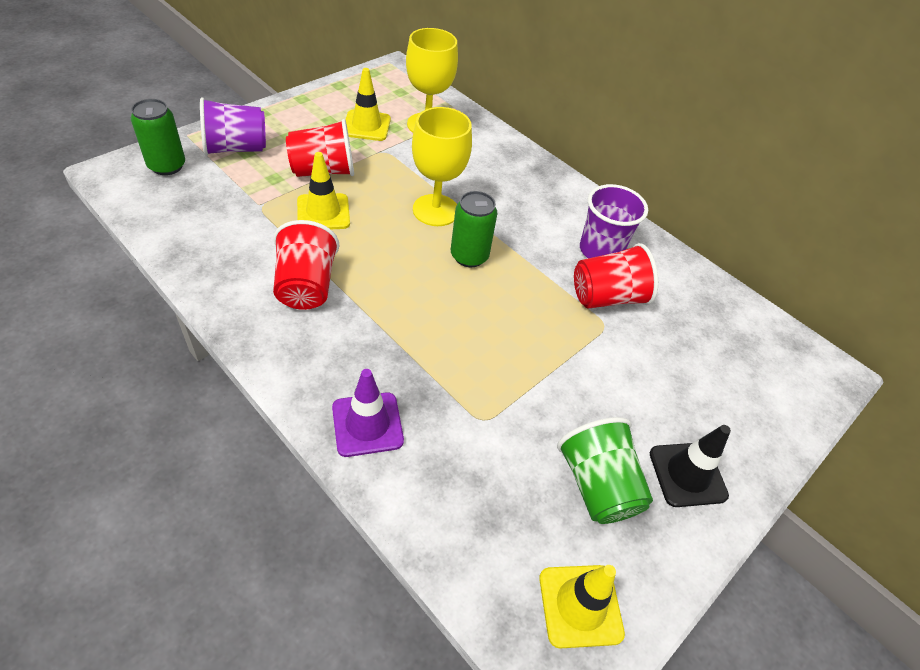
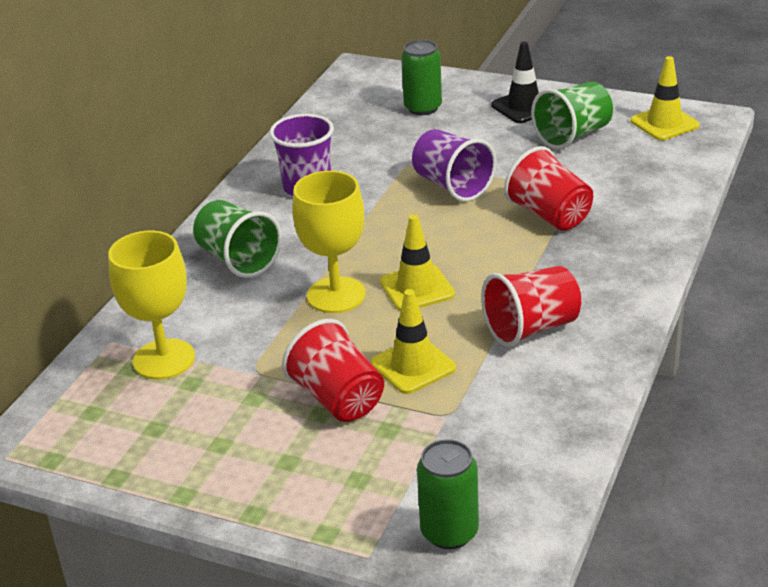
camera: 105 degrees left, 15 degrees down
(236, 148) = (358, 493): purple cup -> purple cup (452, 186)
(366, 126) = (207, 407): yellow traffic cone -> yellow traffic cone (417, 288)
(367, 424) = (636, 237): purple traffic cone -> none
(469, 256) = (389, 253): green can -> green can (423, 108)
(516, 184) = (238, 260): none -> green cup
(607, 297) = (372, 171): red cup -> red cup (550, 215)

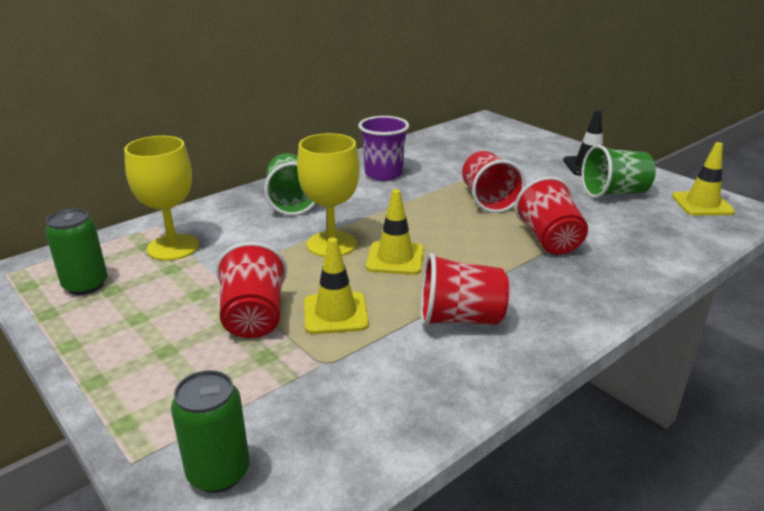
camera: 25 degrees right, 5 degrees down
(423, 108) = (510, 149): green can -> green can (86, 285)
(452, 186) = (488, 200): purple cup -> red cup

